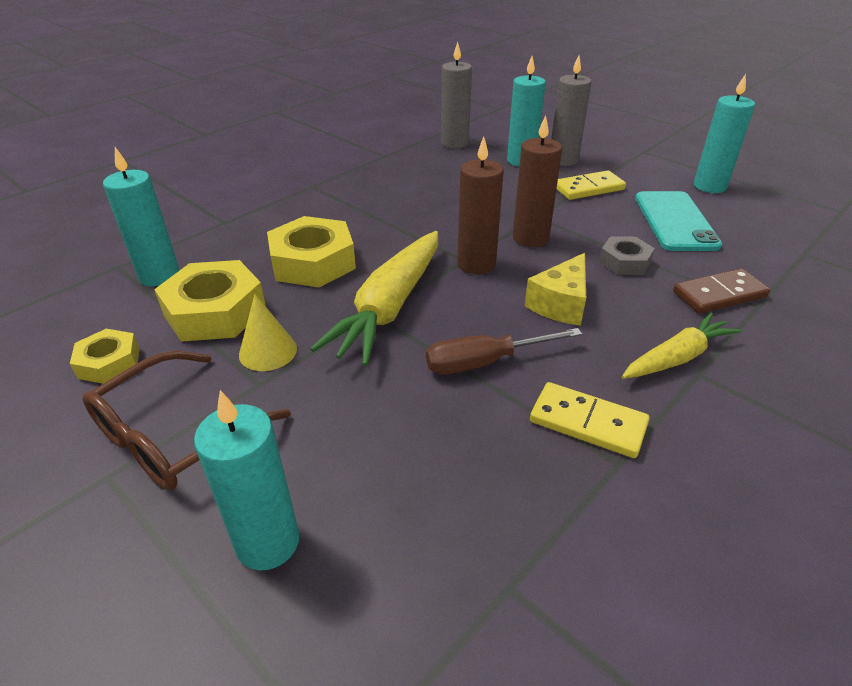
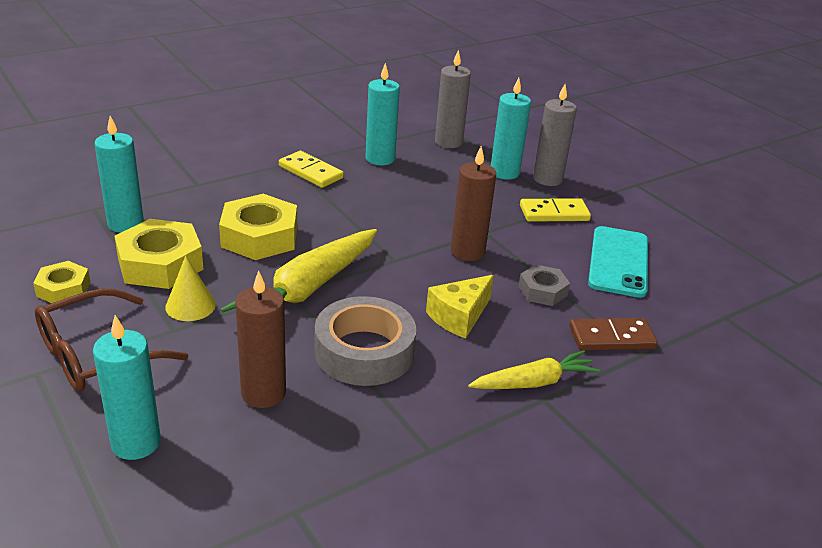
camera: 10 degrees right, 5 degrees down
(476, 264) = (403, 266): brown candle -> brown candle (263, 393)
(484, 362) = (364, 351): brown screwdriver -> grey tape
(587, 423) = (422, 416): yellow domino -> yellow domino (310, 172)
(709, 186) = (679, 233): turquoise candle -> turquoise candle (380, 159)

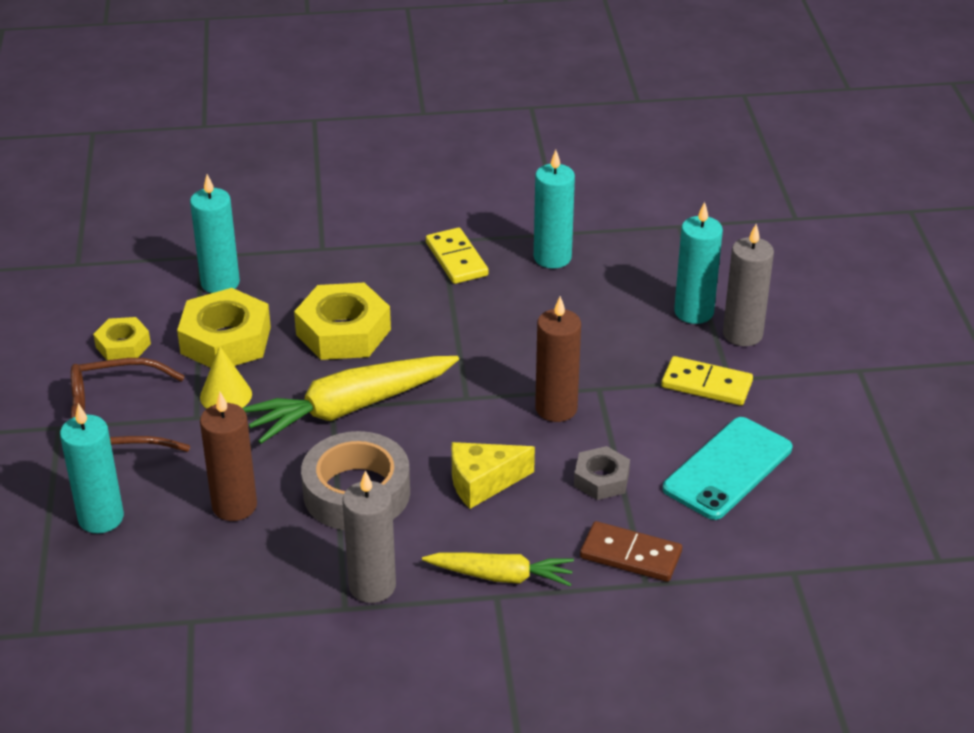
camera: 30 degrees right, 5 degrees up
(448, 142) = (659, 250): grey candle -> grey candle (372, 586)

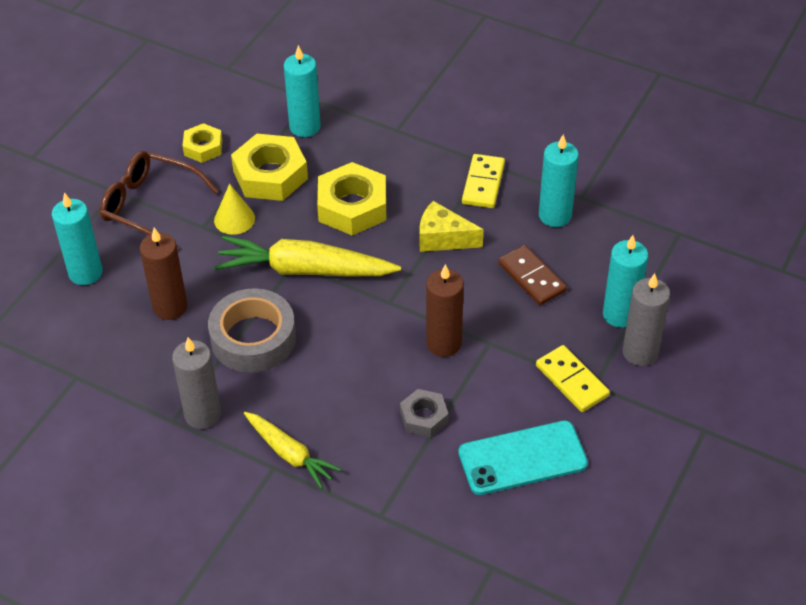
camera: 35 degrees right, 10 degrees up
(483, 483) = (341, 376): yellow cheese -> yellow cheese (443, 238)
(630, 555) = (390, 487): brown domino -> brown domino (532, 277)

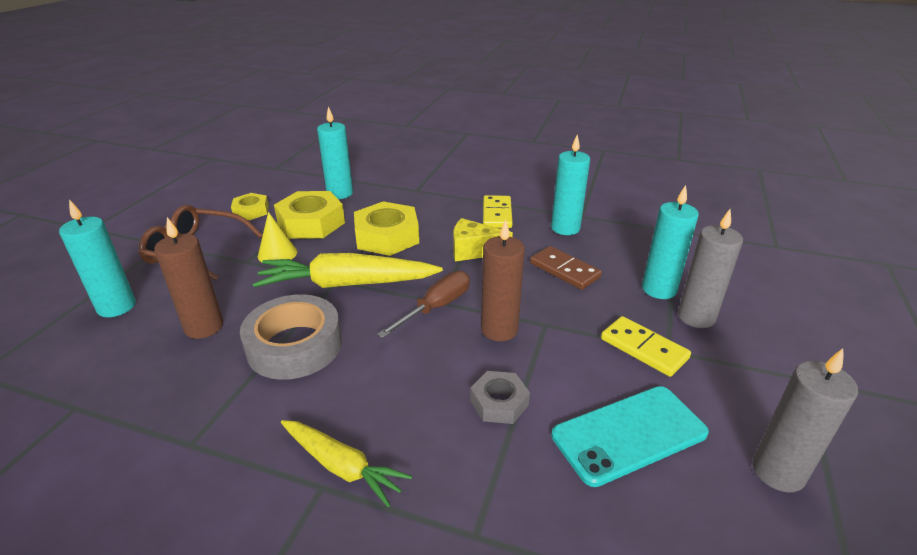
camera: 10 degrees left, 15 degrees down
(203, 414) = (230, 432): grey candle -> grey candle (778, 472)
(389, 310) = (436, 307): none -> brown screwdriver

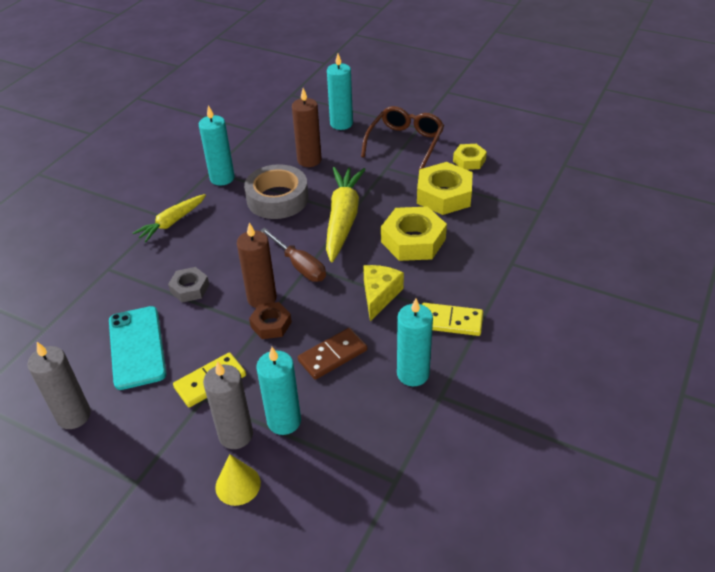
camera: 100 degrees right, 10 degrees up
(277, 254) = (394, 181): yellow cone -> yellow cone (238, 485)
(340, 193) = (503, 209): turquoise candle -> turquoise candle (222, 178)
(539, 316) = (271, 324): none -> brown nut

